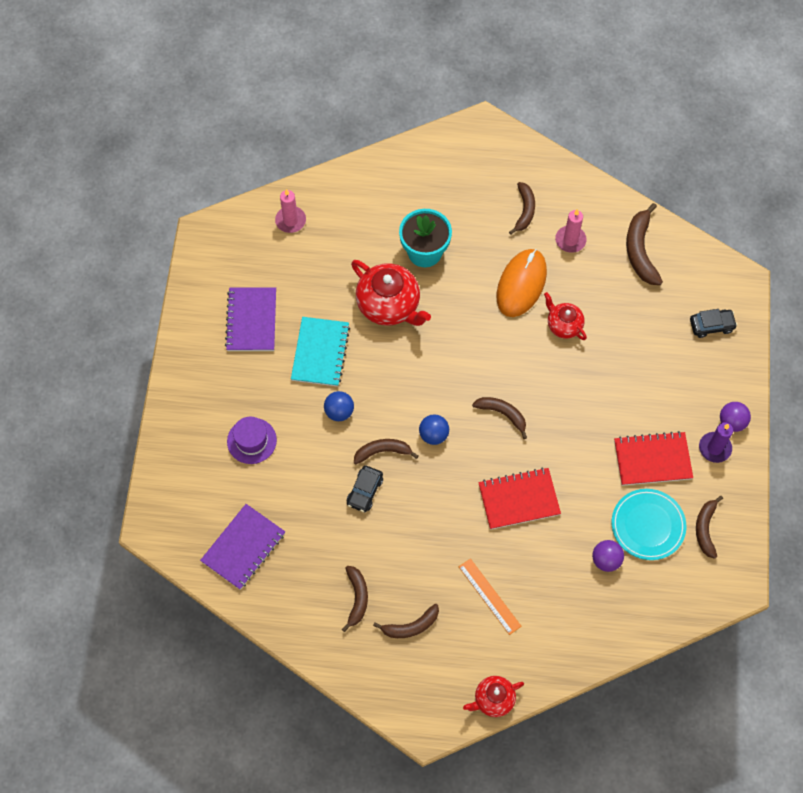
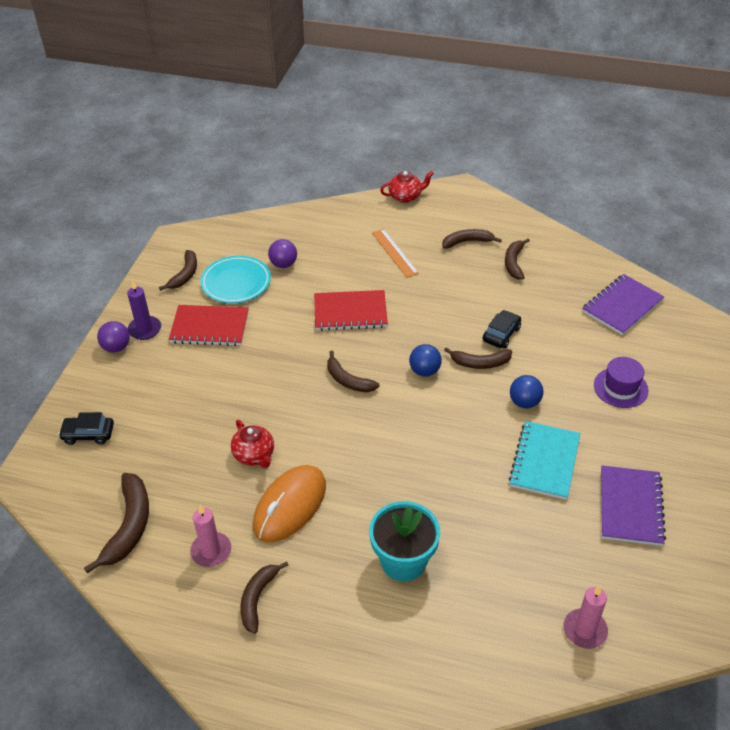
camera: 170 degrees left, 20 degrees down
(389, 305) = (457, 502): red teapot -> none

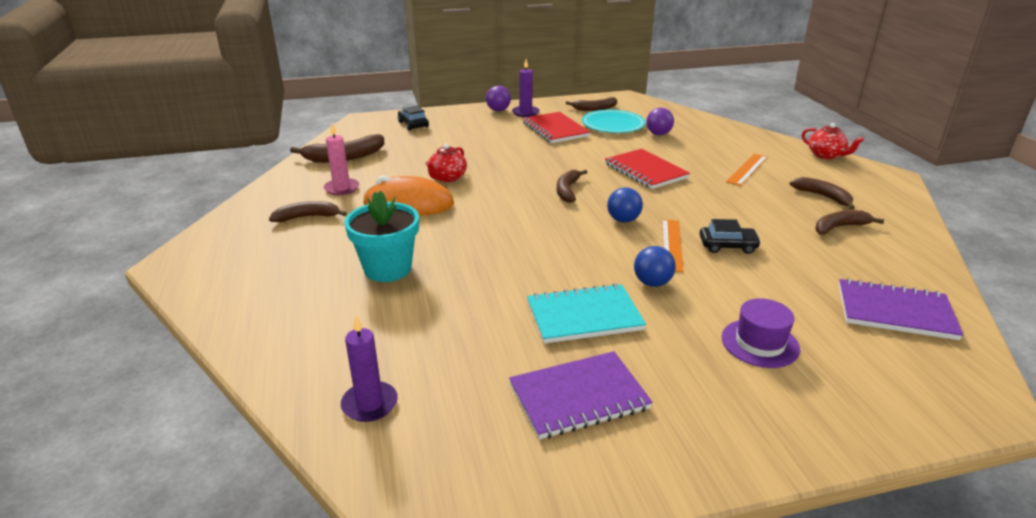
camera: 60 degrees right, 15 degrees down
(480, 363) = (671, 244): brown banana -> orange ruler
(584, 630) = (370, 404): pink candle -> purple candle

